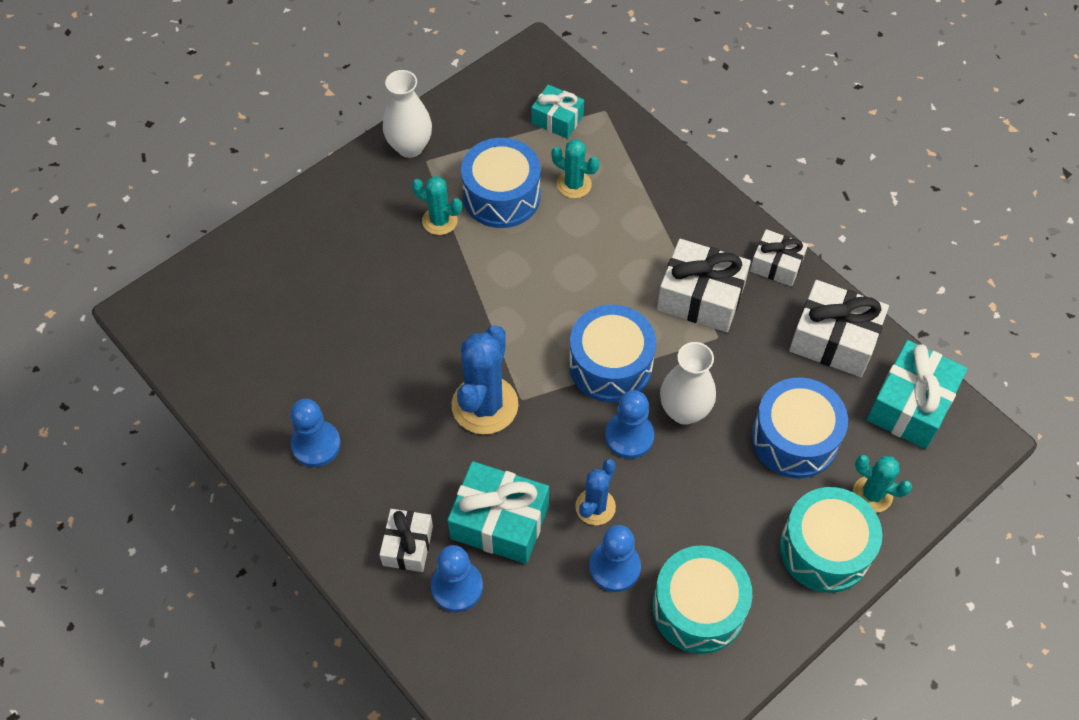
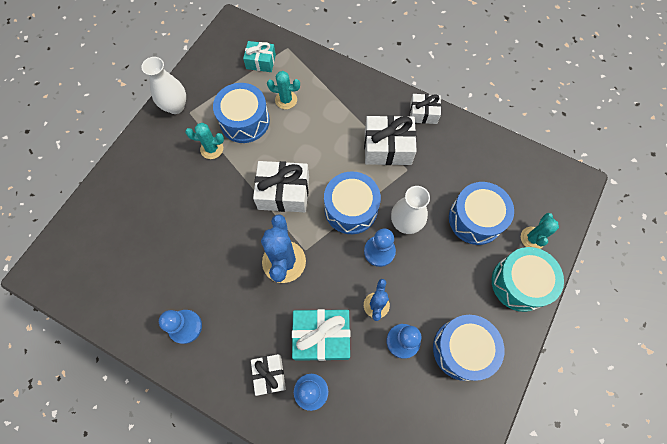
camera: 20 degrees left, 10 degrees up
(698, 608) = (462, 349): turquoise drum -> blue drum
(834, 340) = (473, 149): white gift -> white gift (283, 193)
(872, 494) = (532, 238): turquoise cactus -> turquoise cactus turned 75 degrees counterclockwise
(910, 405) = (531, 175): turquoise gift -> none

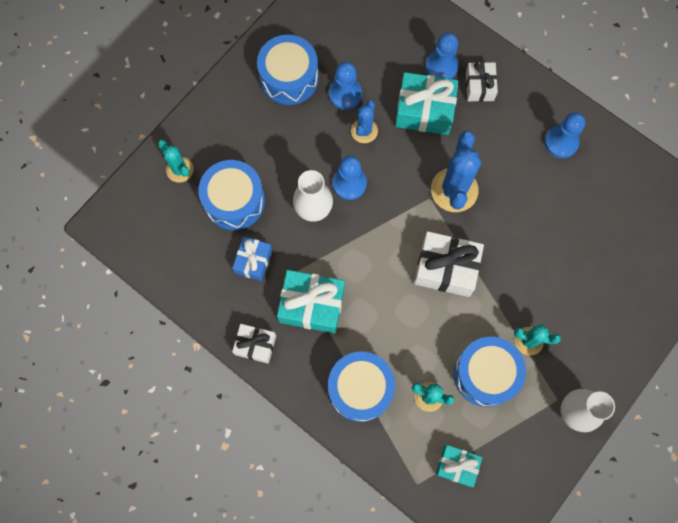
camera: 170 degrees left, 5 degrees up
(351, 209) = (371, 236): blue drum -> blue drum (360, 389)
(387, 147) = (312, 305): white gift -> turquoise gift
(443, 172) = (253, 261): none -> blue gift
(519, 283) = (211, 127): turquoise drum -> none
(532, 238) = (180, 170): turquoise cactus -> turquoise cactus turned 75 degrees counterclockwise

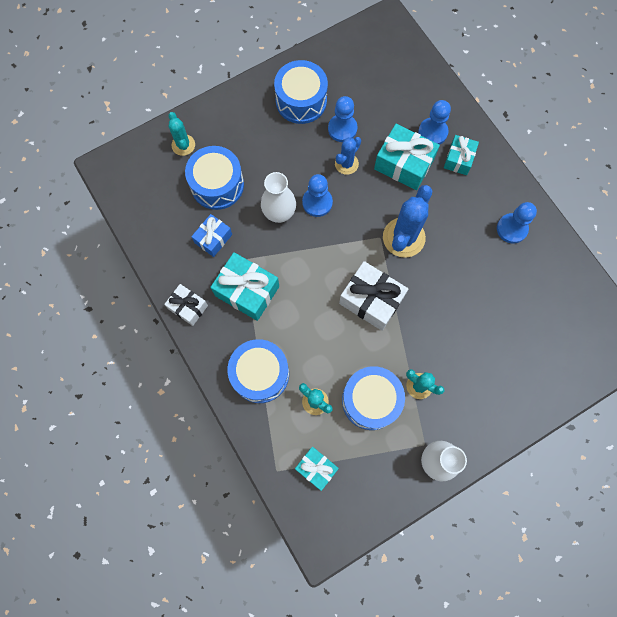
camera: 20 degrees right, 0 degrees up
(479, 86) = (459, 159): white gift -> turquoise gift

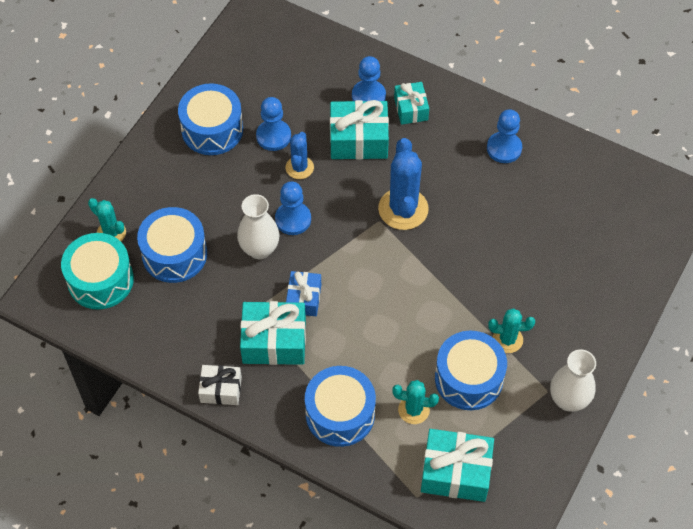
camera: 30 degrees left, 15 degrees down
(155, 177) = (100, 280): none -> turquoise drum
(213, 238) = (204, 309): blue gift -> blue gift (304, 299)
(316, 468) = (455, 472): turquoise gift -> turquoise gift, size x1.64
(371, 300) = (408, 284): white gift -> none

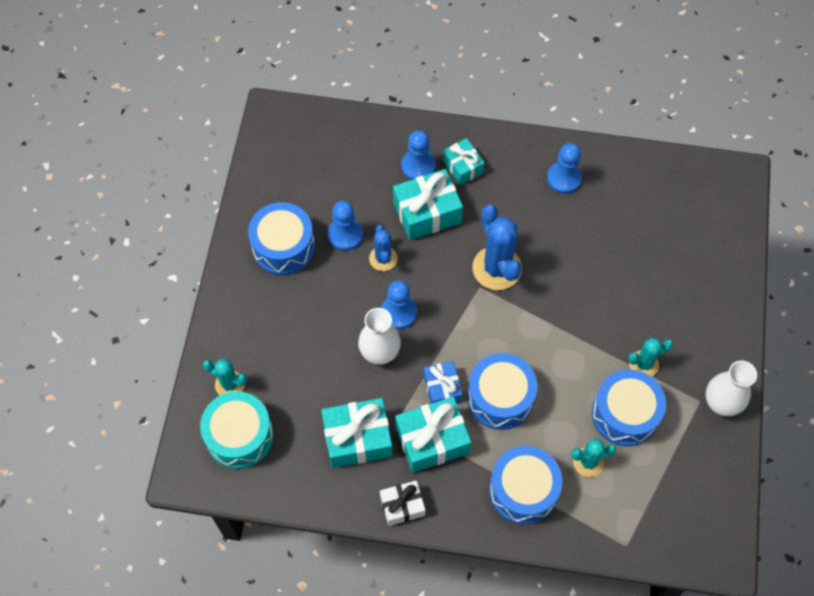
camera: 20 degrees left, 5 degrees up
(174, 254) = (300, 385): blue drum -> blue drum (500, 398)
(455, 472) = (650, 509): turquoise gift -> turquoise gift (357, 438)

